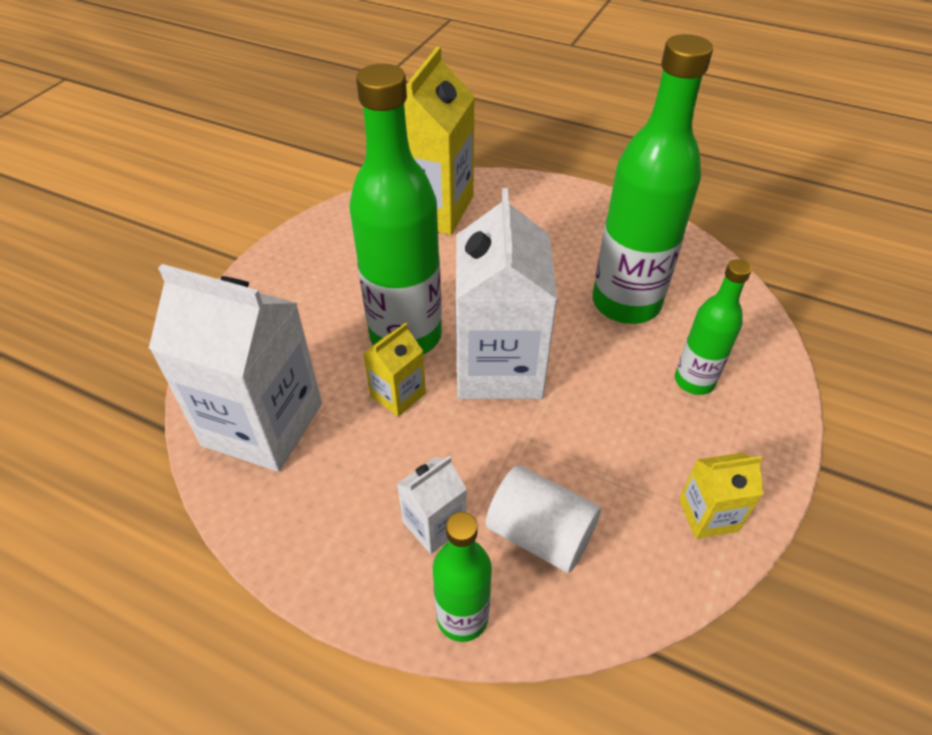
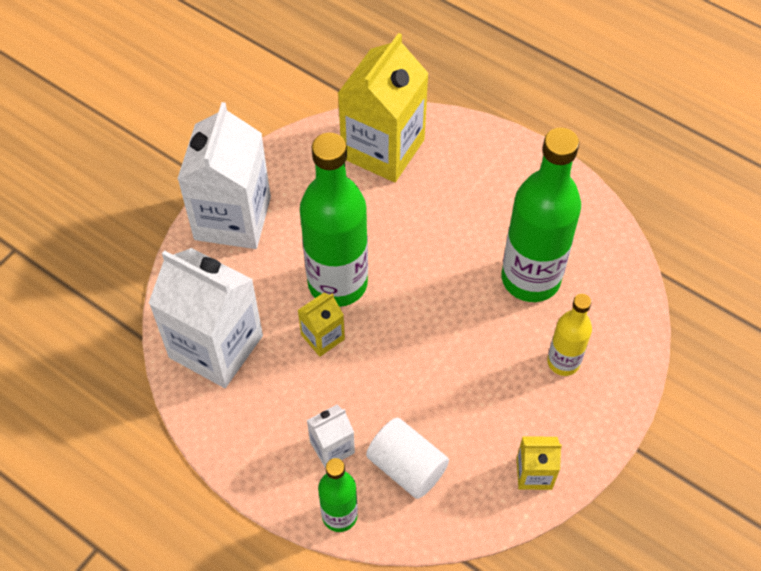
camera: 10 degrees right, 10 degrees up
(499, 367) = (408, 324): white carton -> white carton (232, 218)
(694, 381) = (563, 362): green bottle -> yellow bottle

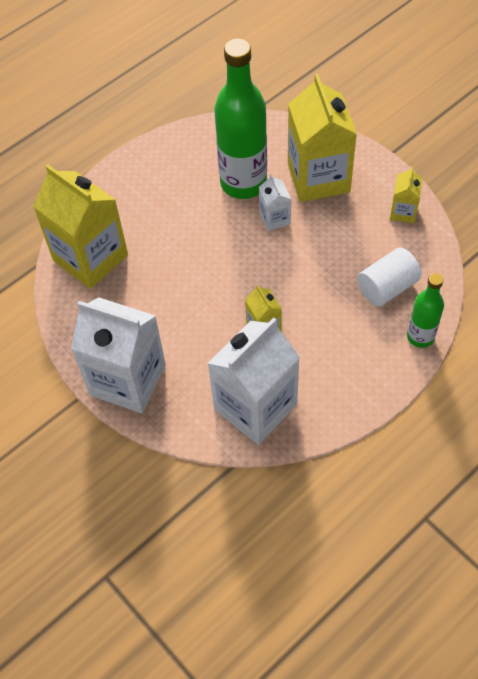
camera: 75 degrees left, 0 degrees up
(332, 447) = (363, 334): white carton -> white carton (275, 218)
(337, 283) = (215, 309): green bottle -> none
(563, 362) = (318, 178): yellow bottle -> yellow carton

